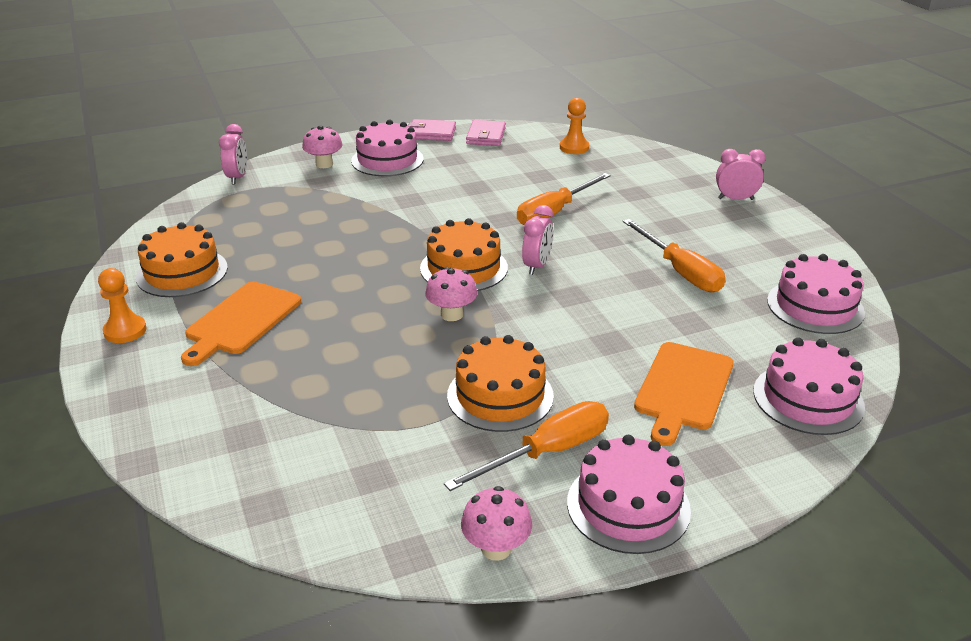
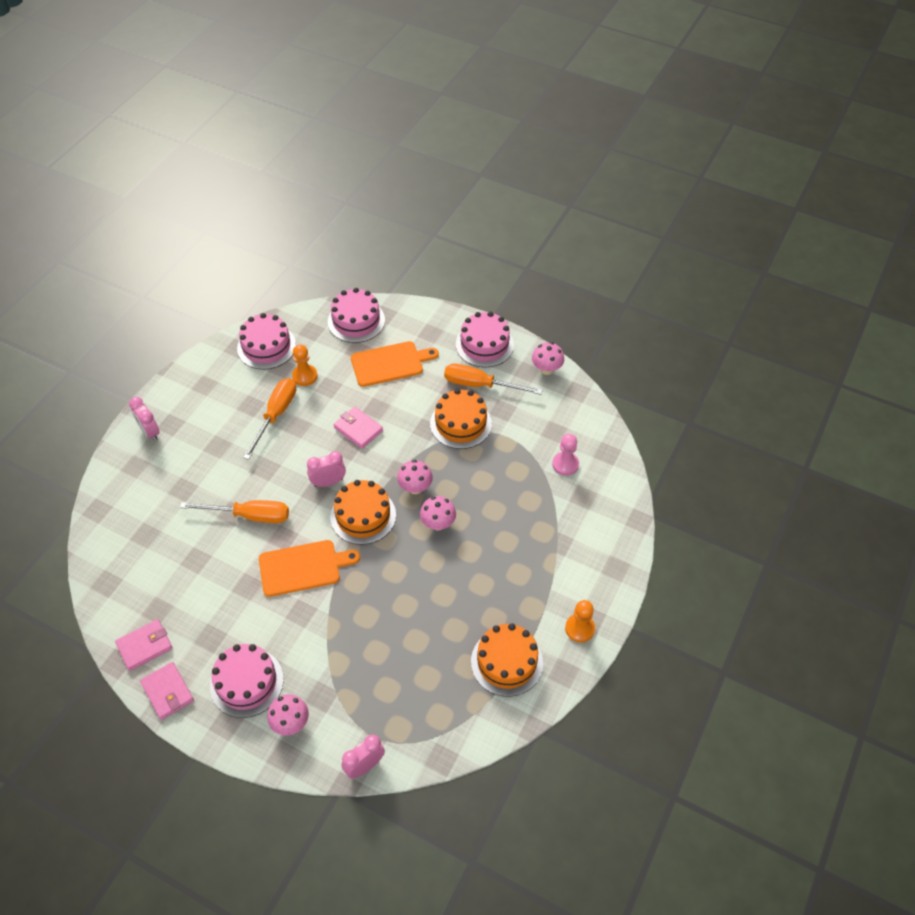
camera: 130 degrees left, 20 degrees up
(241, 321) = (515, 580): orange cutting board -> orange cutting board (303, 567)
(310, 450) = (565, 464): none -> pink pawn
(384, 307) = (438, 523): none -> pink mushroom
(574, 147) = (125, 569): orange pawn -> orange pawn (305, 376)
(590, 314) = (358, 429): none -> pink wallet

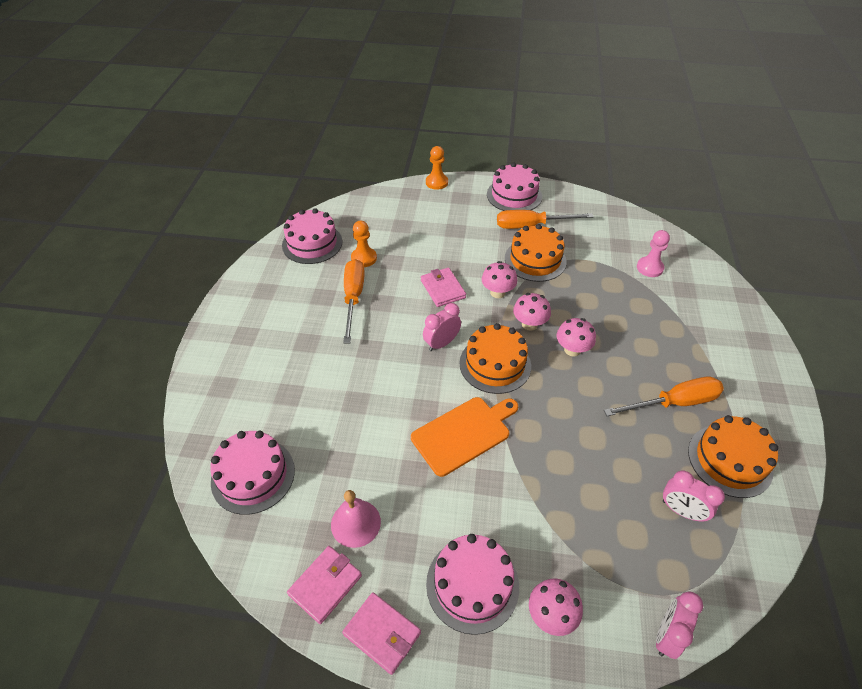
camera: 20 degrees left, 5 degrees down
(150, 432) = (225, 349): pink clock -> pink clock (681, 510)
(186, 609) = (355, 523): none -> pink bell
(249, 516) = (376, 399): orange screwdriver -> orange screwdriver (673, 403)
(356, 321) = (387, 204): pink cake -> pink cake (253, 475)
(358, 429) = (443, 289): pink wallet -> pink wallet turned 45 degrees clockwise
(390, 363) = (439, 229): orange cutting board -> none
(546, 369) = (579, 200): pink mushroom -> pink mushroom (497, 292)
(579, 628) = (771, 404): orange pawn -> orange pawn (436, 182)

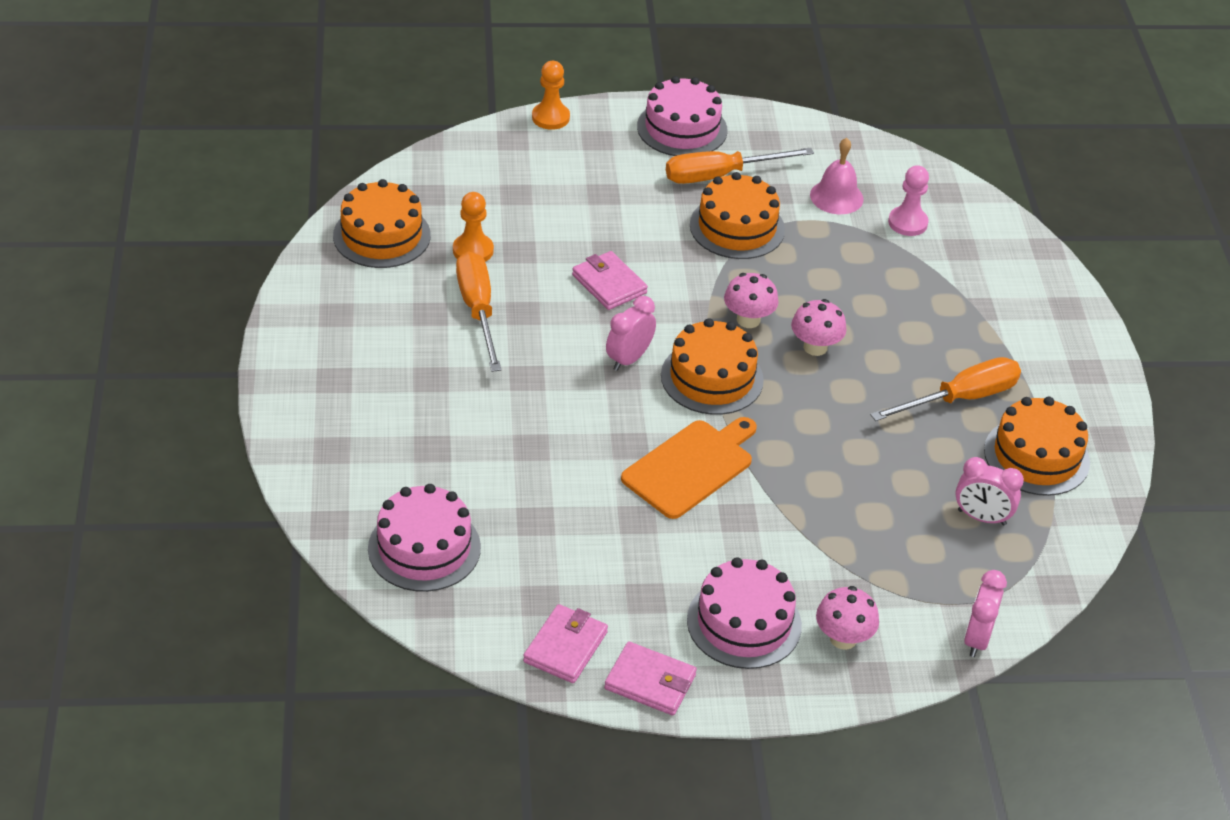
camera: 15 degrees left, 5 degrees down
(312, 243) = (382, 235): pink cake -> orange cake
(355, 523) = (580, 581): pink bell -> pink bell (836, 197)
(497, 292) = (692, 281): pink mushroom -> none

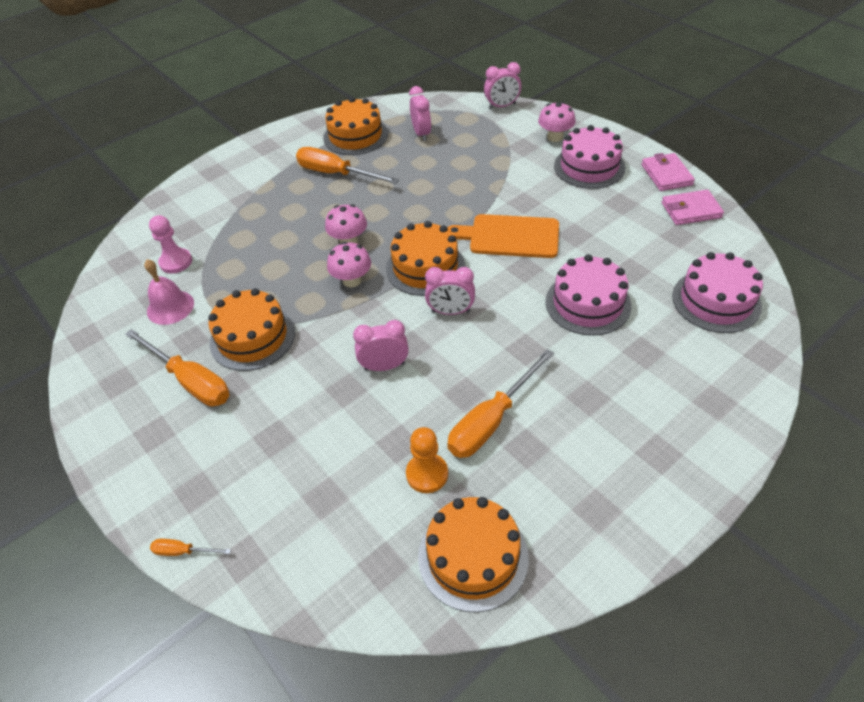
camera: 120 degrees left, 5 degrees up
(550, 117) = (183, 551): orange pawn -> orange screwdriver
(609, 284) = (384, 366): pink wallet -> pink clock
(682, 128) = (136, 442): pink cake -> pink cake (588, 303)

